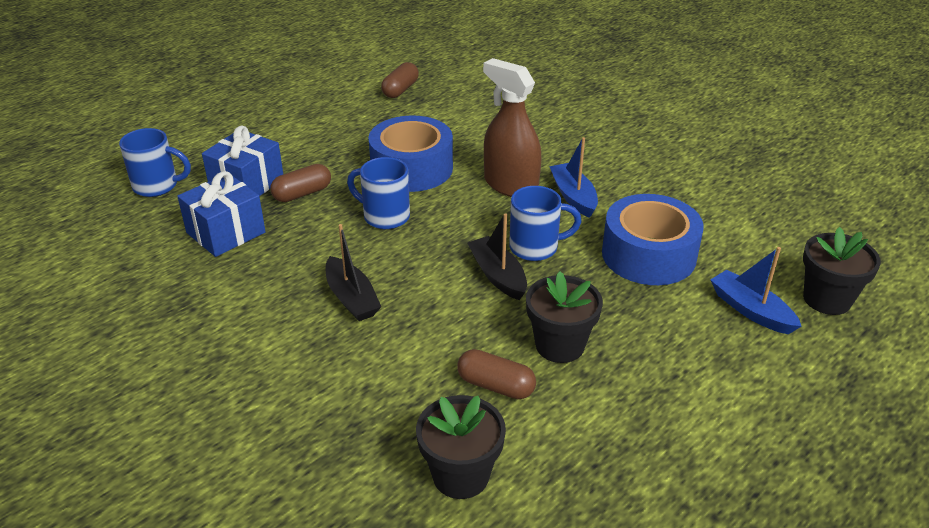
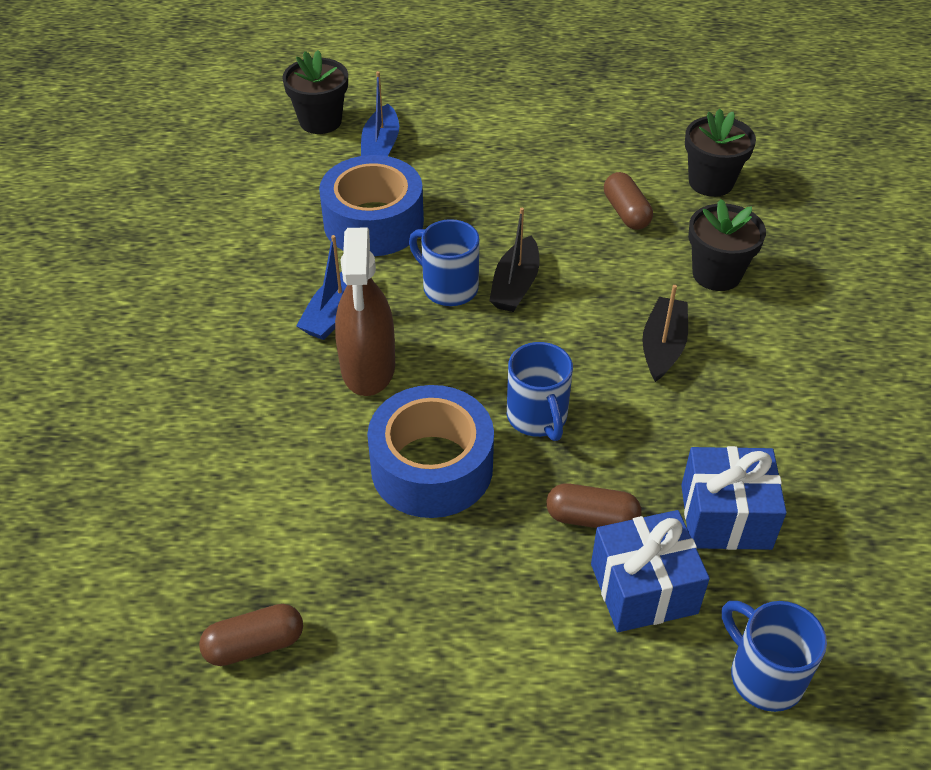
camera: 135 degrees left, 10 degrees up
(559, 345) = (546, 208): black flower pot -> black flower pot (716, 274)

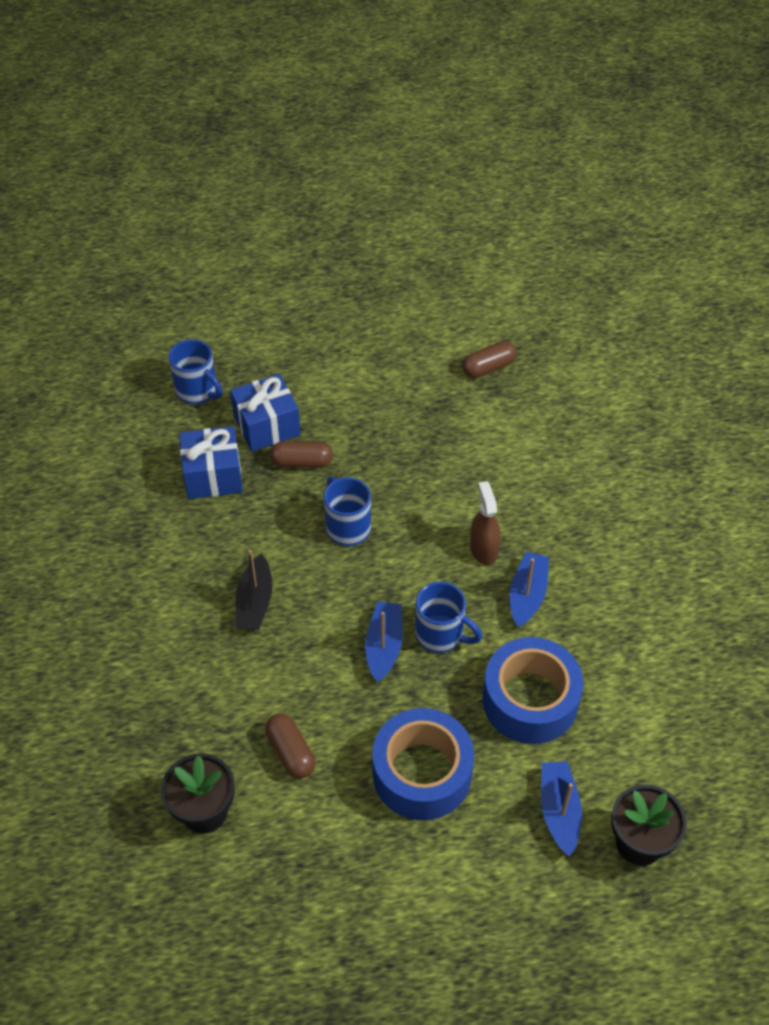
camera: 170 degrees right, 5 degrees up
(368, 367) = (483, 549): brown spray bottle -> brown spray bottle, size x0.64
(432, 467) = (415, 480): blue tape -> blue tape (422, 773)
(515, 285) = (384, 646): black boat -> blue boat
(716, 274) = (206, 686): black flower pot -> none

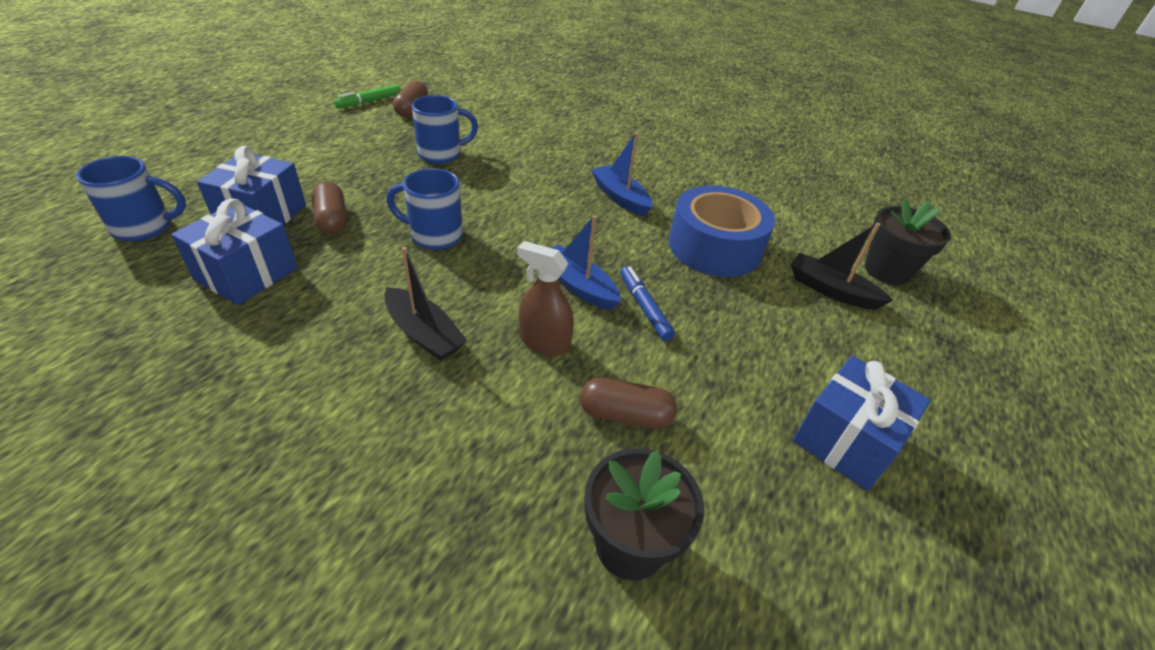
camera: 55 degrees left, 10 degrees down
(302, 462) = (332, 220): brown capsule -> brown capsule turned 60 degrees counterclockwise
(386, 889) = (846, 440): none -> blue gift
(402, 700) = (644, 308): none -> blue marker
(422, 773) = (732, 340): blue tape -> none
(441, 634) = (605, 252): blue mug -> blue mug (441, 154)
(465, 334) = (369, 101): none -> green marker
(483, 549) = (555, 192): brown spray bottle -> brown spray bottle (544, 342)
(559, 811) = (831, 290): blue boat -> black boat

